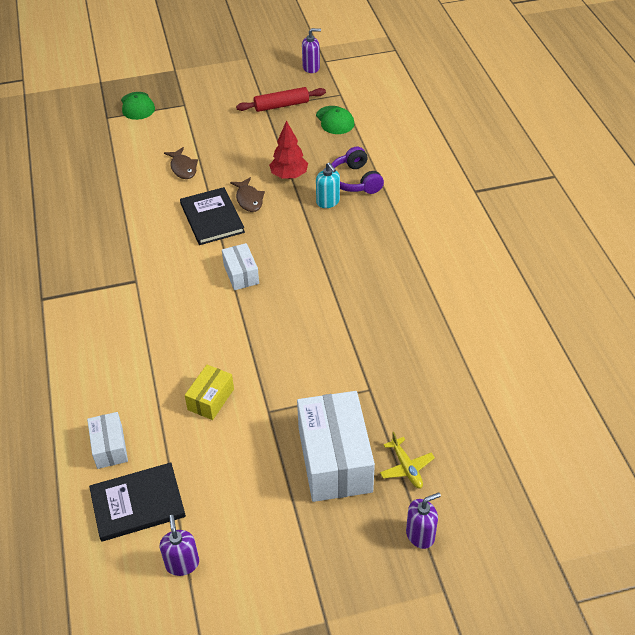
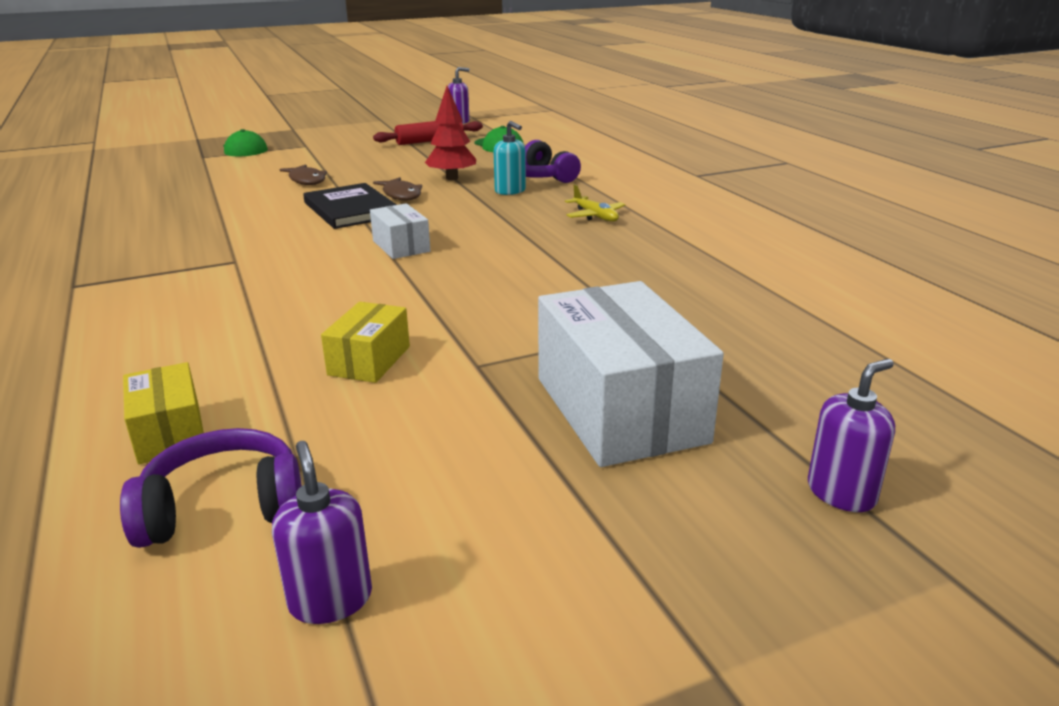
camera: 10 degrees left, 20 degrees down
(109, 447) = (169, 433): white box -> yellow box
(137, 503) = (223, 507): black book -> purple headphones
(406, 467) = (756, 407): yellow plane -> yellow plane (595, 216)

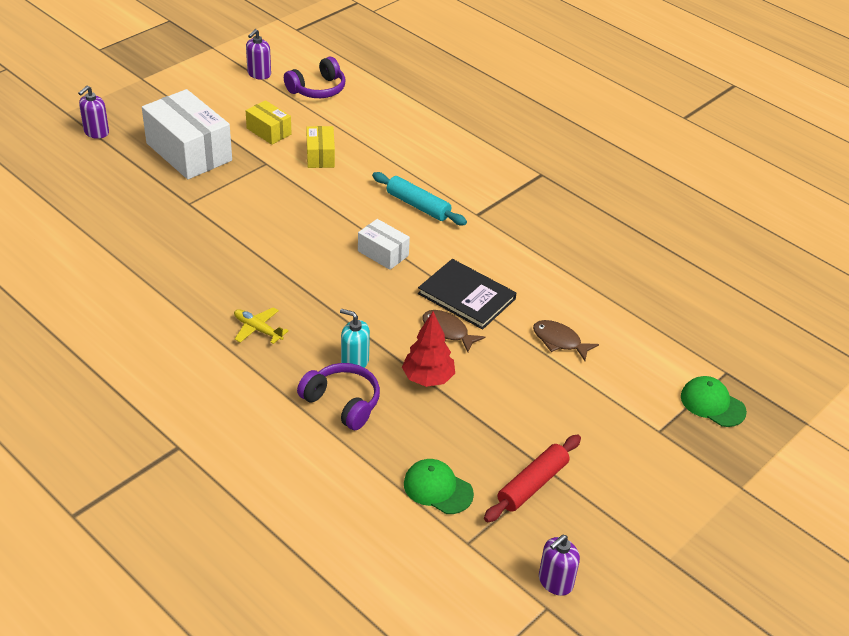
camera: 155 degrees right, 15 degrees up
(169, 433) = (369, 108): yellow box -> yellow box (269, 131)
(297, 279) = (418, 206): none -> turquoise rolling pin
(330, 599) = (259, 74): purple soap dispenser -> purple soap dispenser turned 75 degrees clockwise

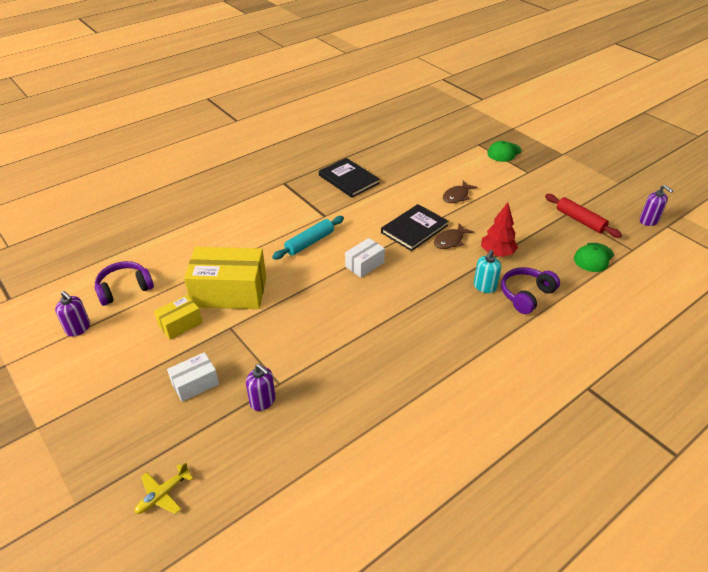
camera: 80 degrees left, 0 degrees up
(96, 132) = (131, 468): purple soap dispenser -> purple soap dispenser (263, 401)
(189, 152) = (195, 384): white box -> white box, size x0.51
(258, 329) = (452, 338): yellow plane -> yellow plane (163, 495)
(317, 89) = (124, 289): purple headphones -> purple headphones turned 90 degrees counterclockwise
(320, 156) = (229, 292): yellow box -> yellow box, size x1.95
(569, 230) = (348, 179): none -> black book

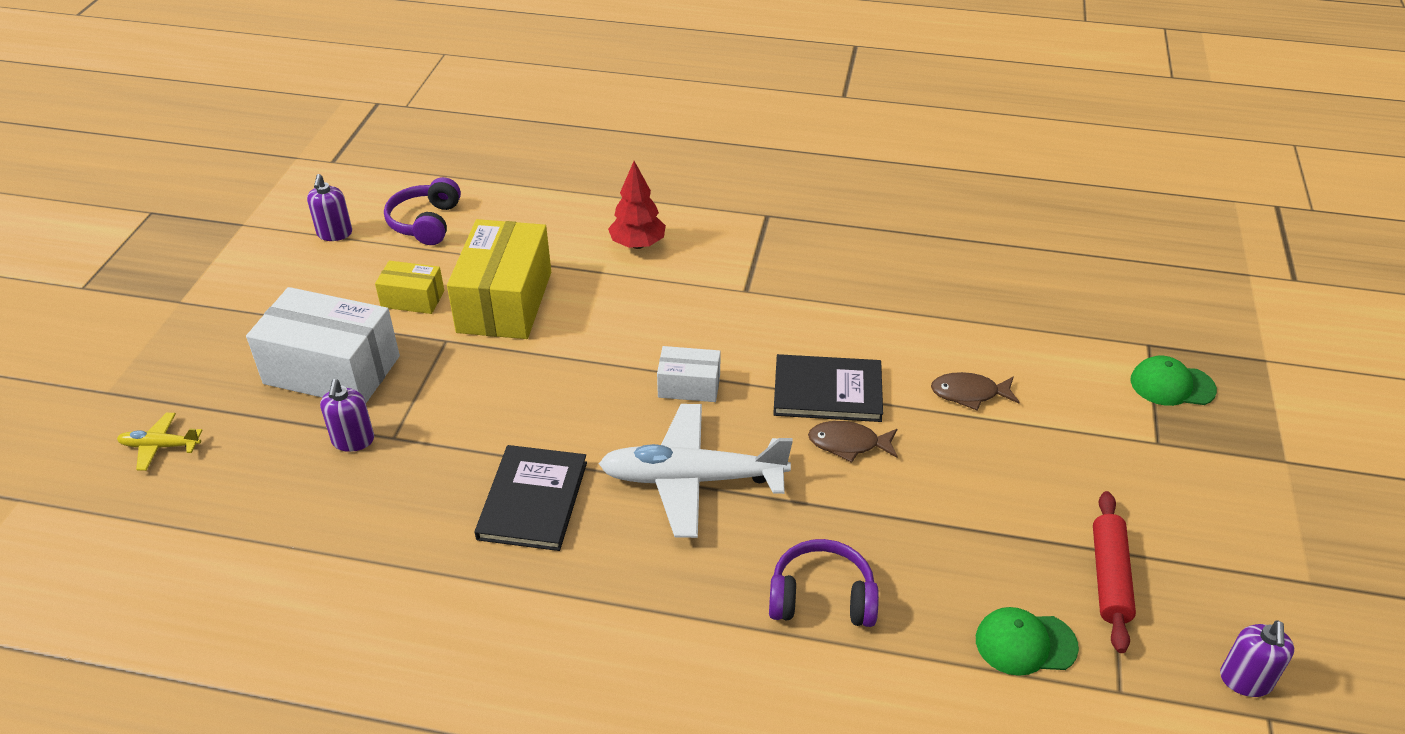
camera: 50 degrees right, 0 degrees up
(124, 289) = (426, 223): purple headphones -> purple headphones turned 105 degrees counterclockwise
(195, 384) = (332, 370): white box -> white box, size x1.95
(229, 292) = (504, 302): yellow box -> yellow box turned 45 degrees clockwise
(309, 242) = (673, 310): turquoise rolling pin -> none
(348, 179) = (855, 265): black book -> black book (533, 500)
(423, 295) = (692, 479): none -> white plane
(484, 287) = (786, 538): turquoise soap dispenser -> none
(497, 253) = (883, 512): red tree -> red tree (637, 244)

